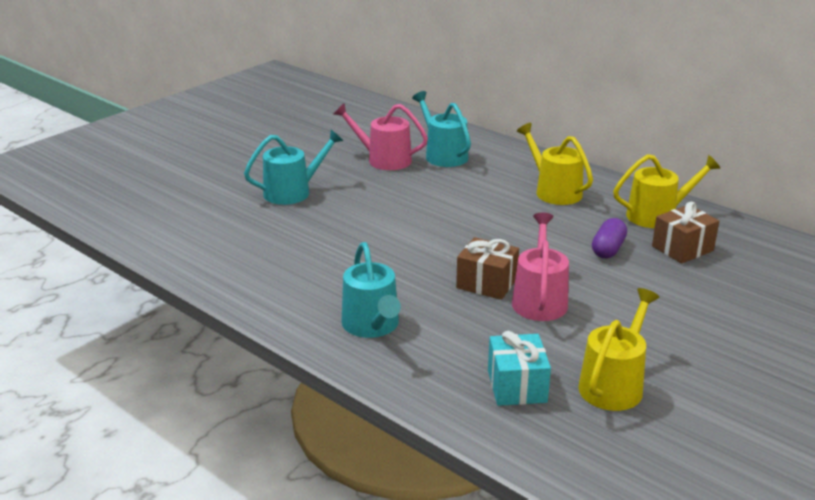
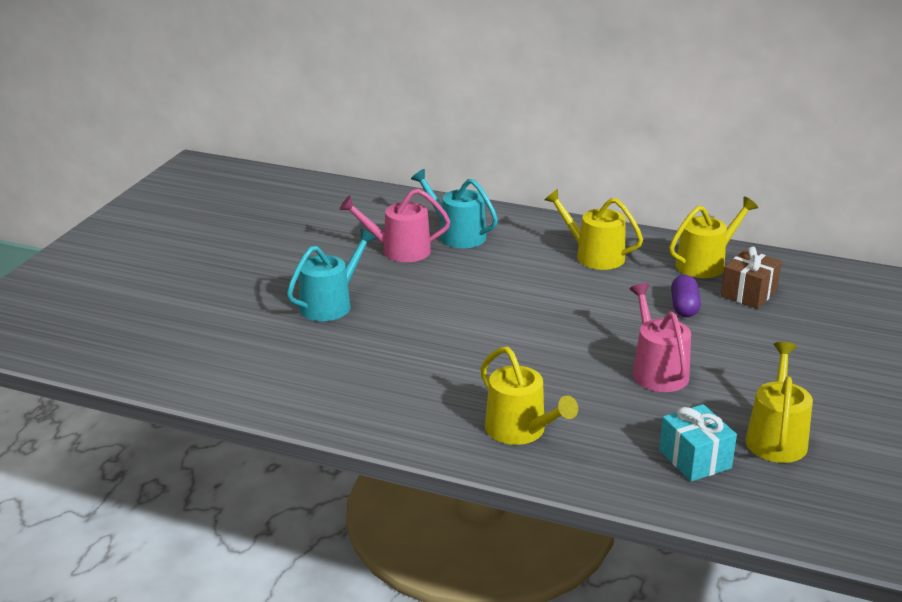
camera: 20 degrees left, 0 degrees up
(372, 325) = (520, 430): turquoise watering can -> yellow watering can
(486, 283) = (597, 364): brown gift -> none

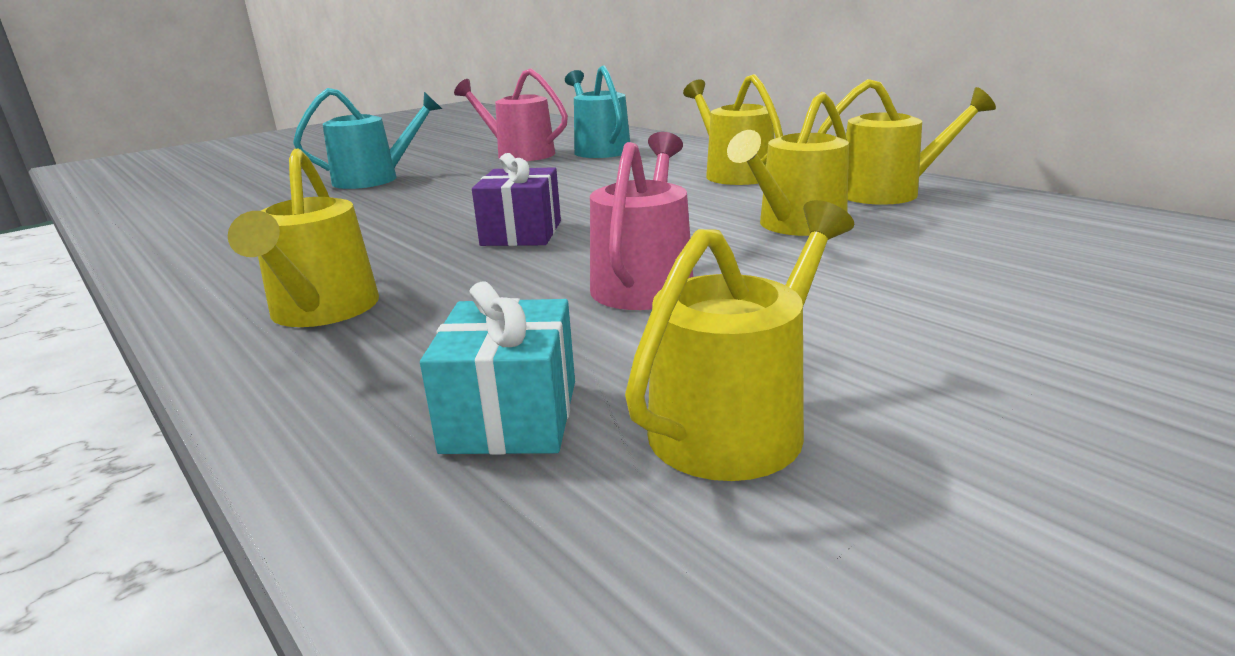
camera: 30 degrees right, 5 degrees down
(537, 345) = (521, 233): none -> purple gift
(684, 307) = (796, 225): purple capsule -> yellow watering can
(749, 293) = (927, 224): brown gift -> none

